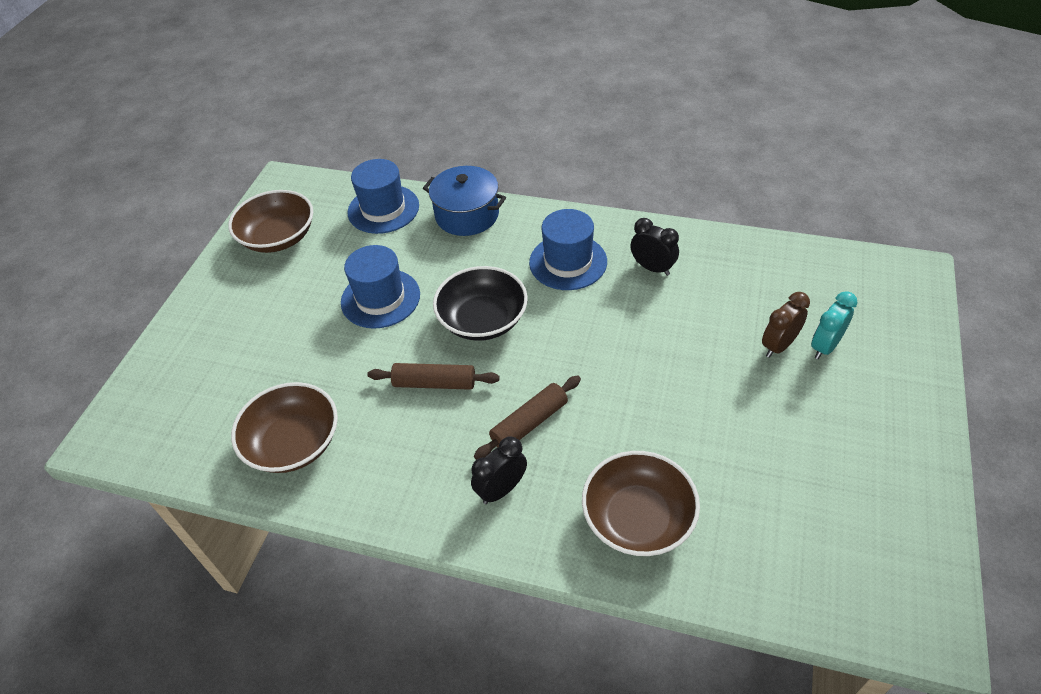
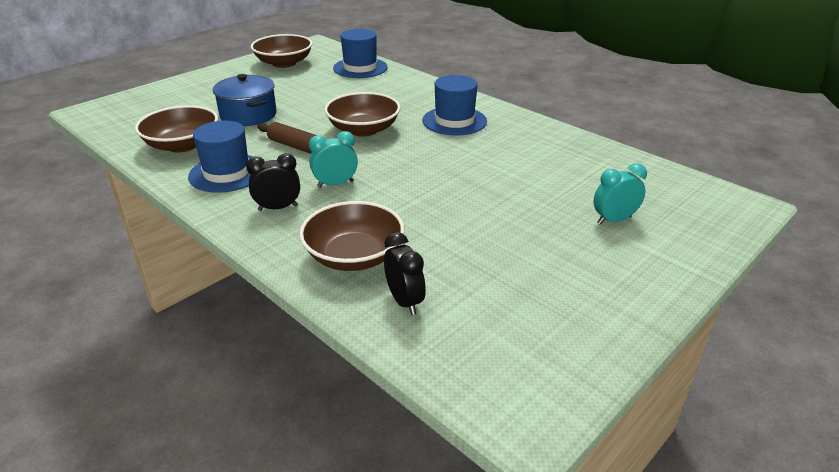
camera: 25 degrees right, 15 degrees down
(380, 298) = (311, 102): blue hat -> blue hat (227, 173)
(467, 215) = (410, 83): blue pot -> blue pot (248, 115)
(483, 320) = (363, 129): black bowl -> brown bowl
(529, 423) = (335, 184): brown rolling pin -> turquoise clock
(652, 268) = (514, 140): black clock -> black clock (404, 301)
(778, 346) = (573, 207): brown clock -> none

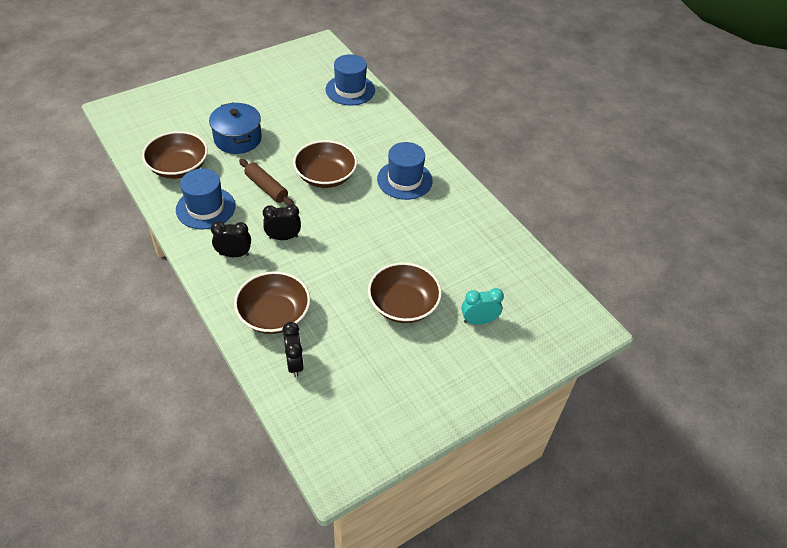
camera: 10 degrees right, 15 degrees up
(284, 63) = (285, 70): brown bowl -> brown bowl (403, 305)
(335, 184) = (283, 237): turquoise clock -> black clock

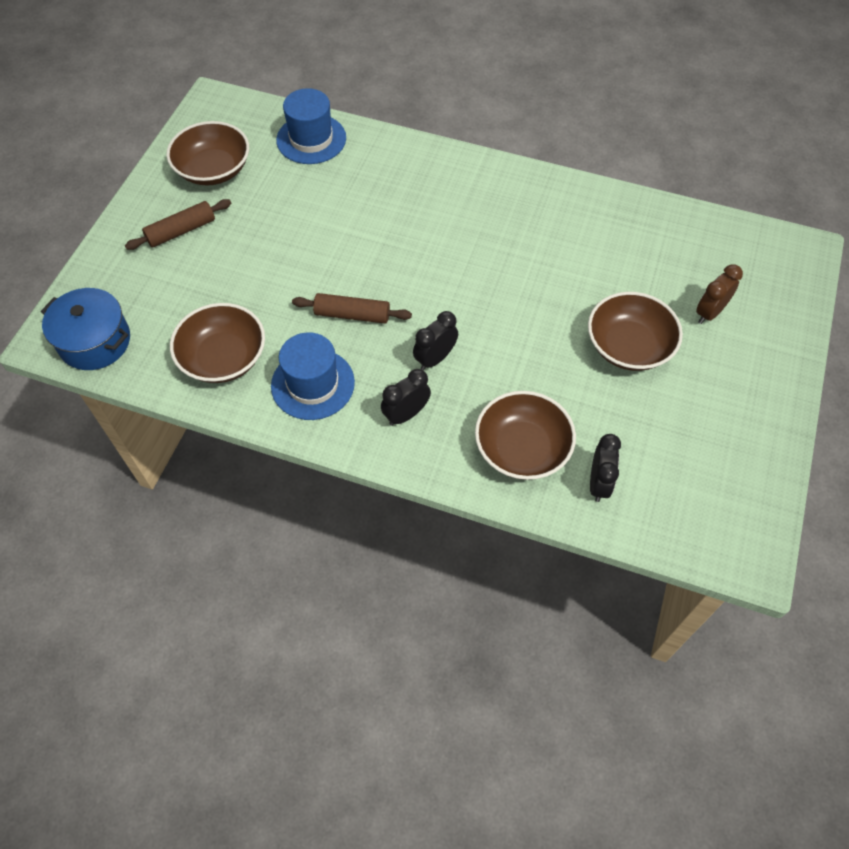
camera: 35 degrees left, 10 degrees up
(230, 96) = (181, 231): none -> brown rolling pin
(238, 139) = (252, 278): blue pot -> blue pot (95, 341)
(294, 363) = (598, 483): black clock -> black clock turned 60 degrees clockwise
(325, 176) = (400, 259): brown bowl -> brown bowl (213, 169)
(404, 180) = (484, 210): blue hat -> none
(478, 321) = (709, 313): turquoise clock -> brown clock

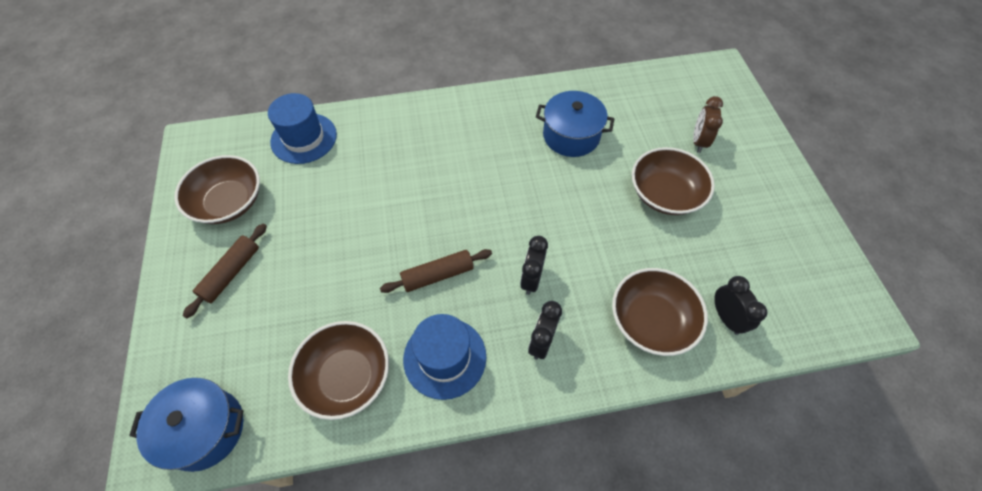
camera: 30 degrees left, 0 degrees up
(573, 247) = (571, 135): none -> blue pot

